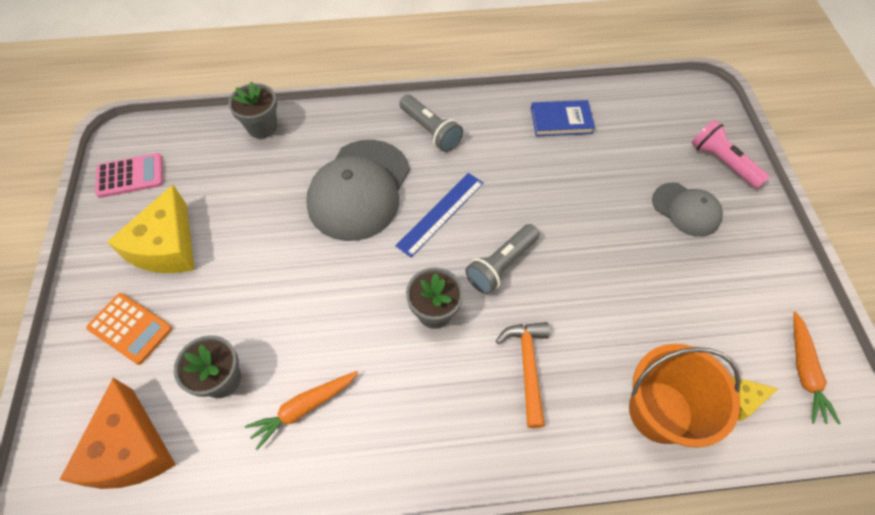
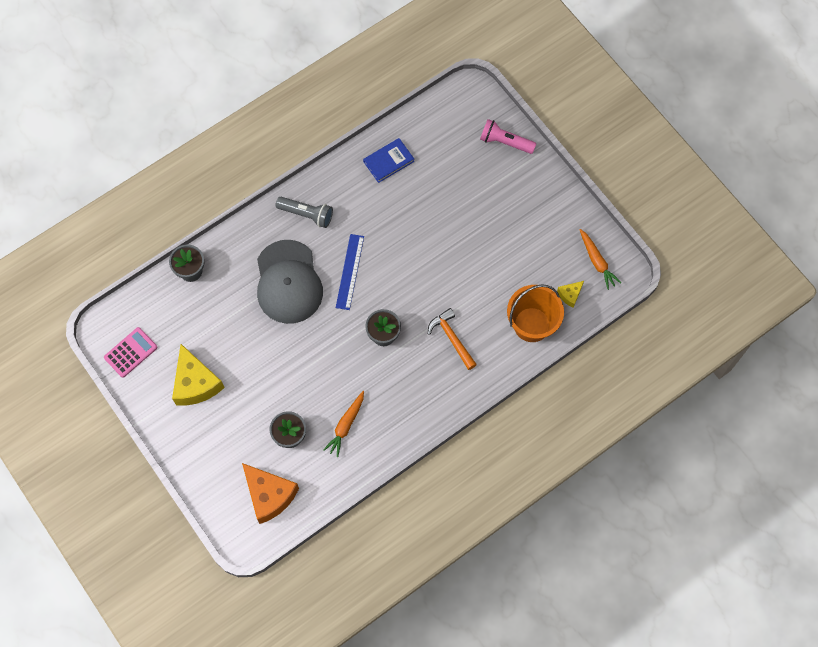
camera: 30 degrees left, 10 degrees up
(130, 328) = (215, 440): orange calculator -> none
(501, 265) = (405, 286): grey flashlight -> none
(686, 209) = (496, 190): grey cap -> none

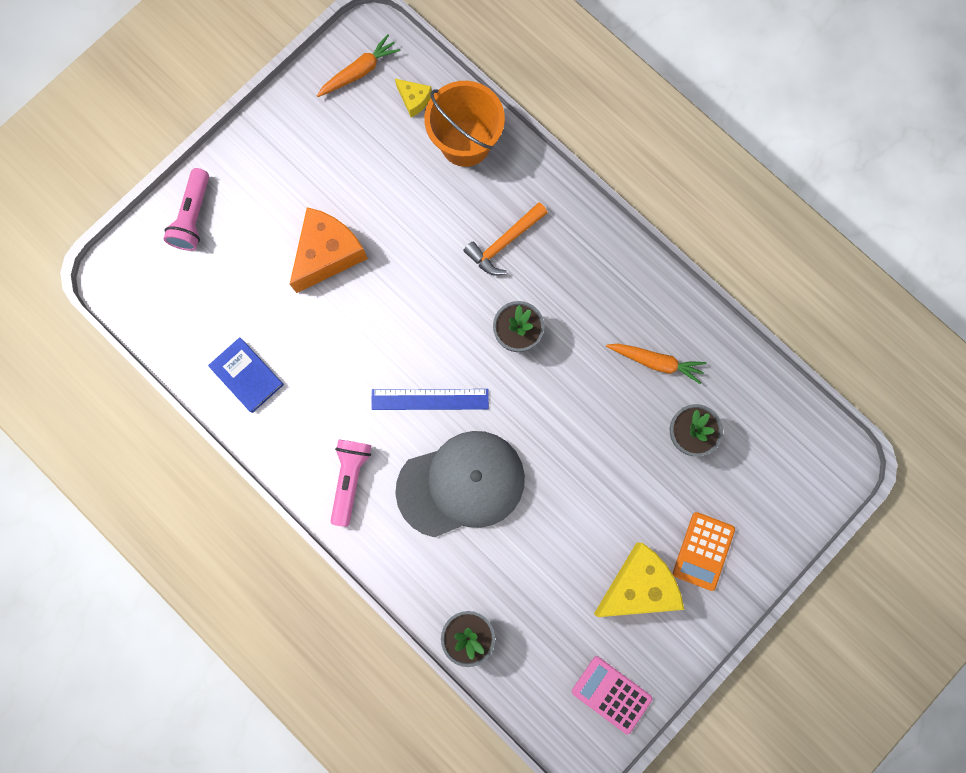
camera: 100 degrees left, 10 degrees up
(208, 430) = (703, 551): none -> orange calculator
(269, 495) = (774, 446): orange cheese -> orange cheese (328, 254)
(307, 214) = (350, 479): grey flashlight -> pink flashlight

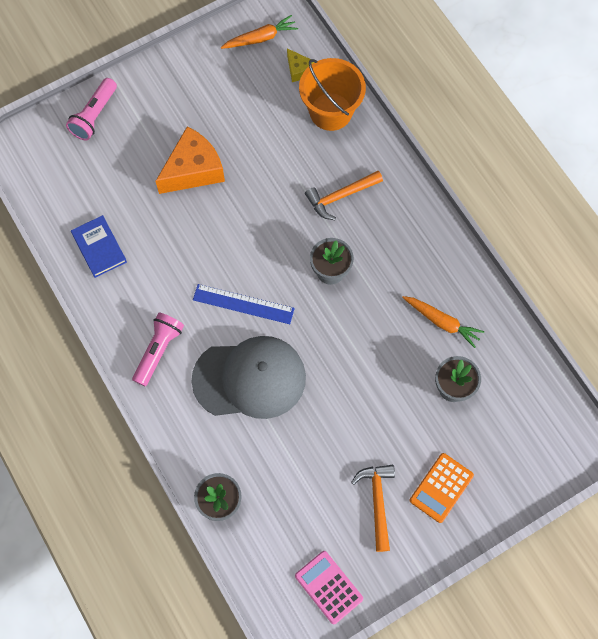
camera: 15 degrees right, 10 degrees down
(638, 585) = (377, 502): yellow cheese -> orange hammer

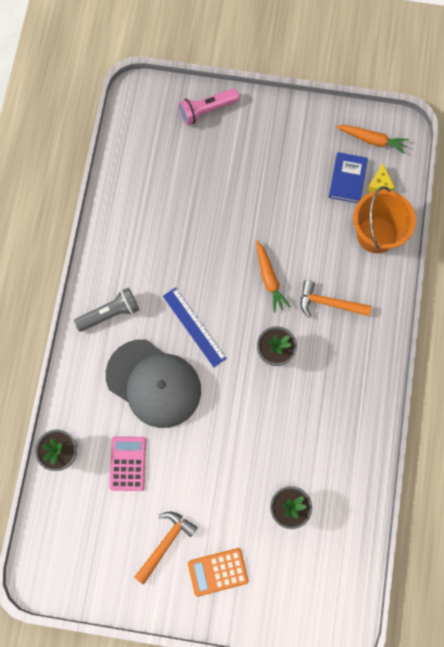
camera: 40 degrees right, 5 degrees up
(99, 248) = (131, 208): blue book -> blue book (347, 179)
(158, 350) = (110, 313): pink flashlight -> grey flashlight
(193, 170) = (241, 202): orange cheese -> none
(328, 587) = (83, 573): pink calculator -> pink calculator (128, 463)
(442, 322) = (322, 454): orange carrot -> orange carrot (269, 279)

